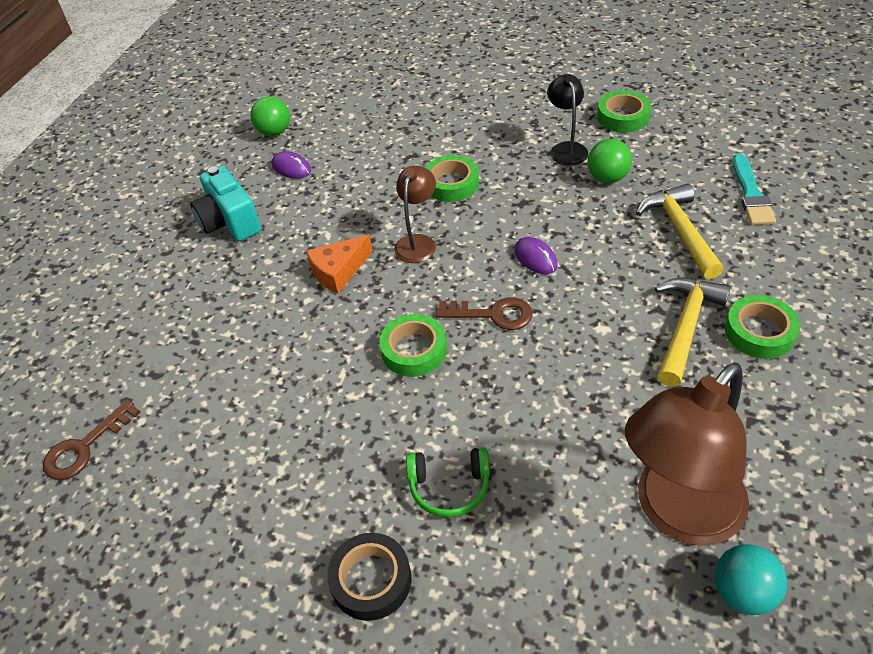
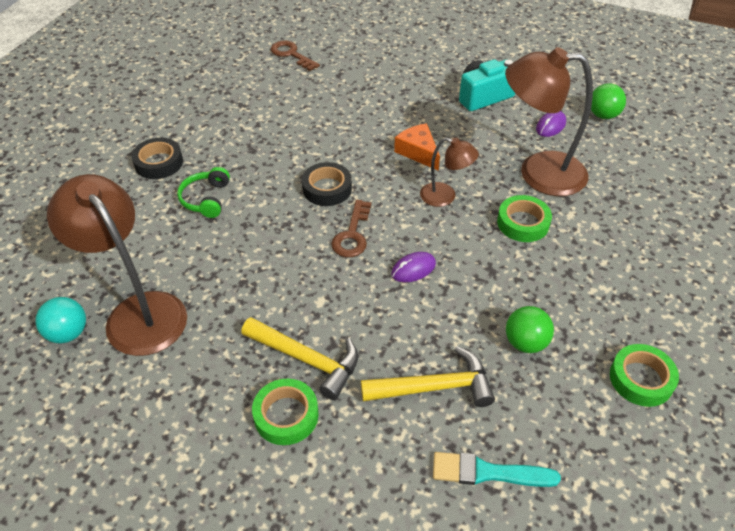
camera: 90 degrees right, 0 degrees up
(372, 175) = (538, 173): none -> brown lamp
(414, 350) = (327, 188): green tape -> black tape
(566, 149) = (578, 316): black lamp -> none

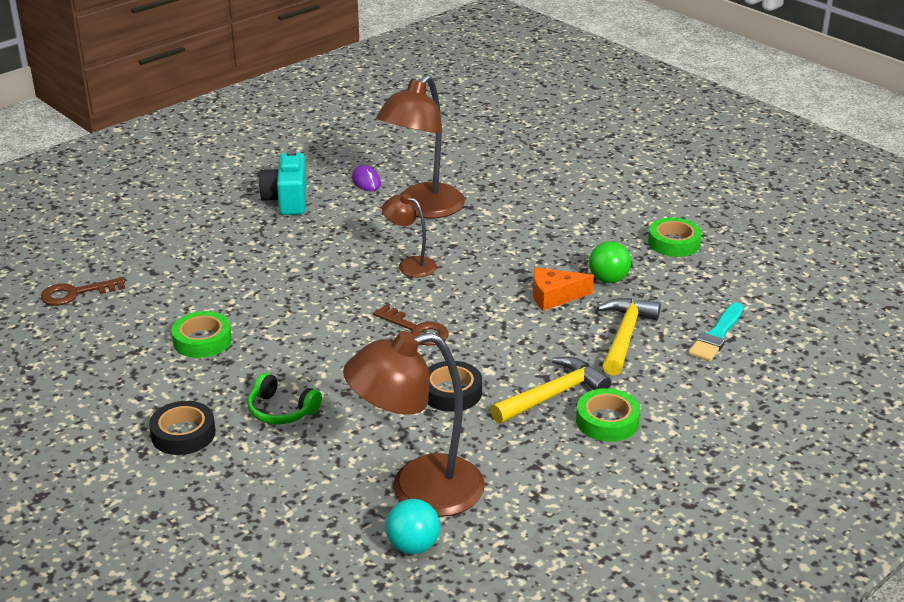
camera: 65 degrees left, 15 degrees down
(327, 188) = (337, 328): black tape -> black tape (451, 392)
(413, 269) = (488, 309): purple mouse -> none
(418, 152) = (333, 260): orange cheese -> orange cheese (554, 296)
(445, 197) = (410, 265): brown lamp -> brown lamp turned 105 degrees counterclockwise
(523, 223) = (477, 237): green tape -> green tape (202, 340)
(603, 115) = (377, 152): green ball -> none

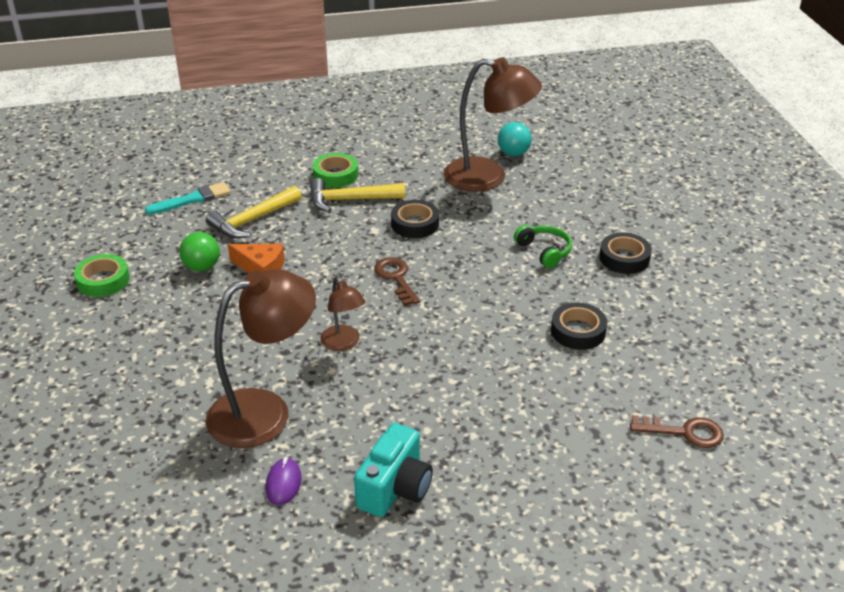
camera: 150 degrees left, 5 degrees up
(202, 340) = (578, 331): green tape -> black tape

